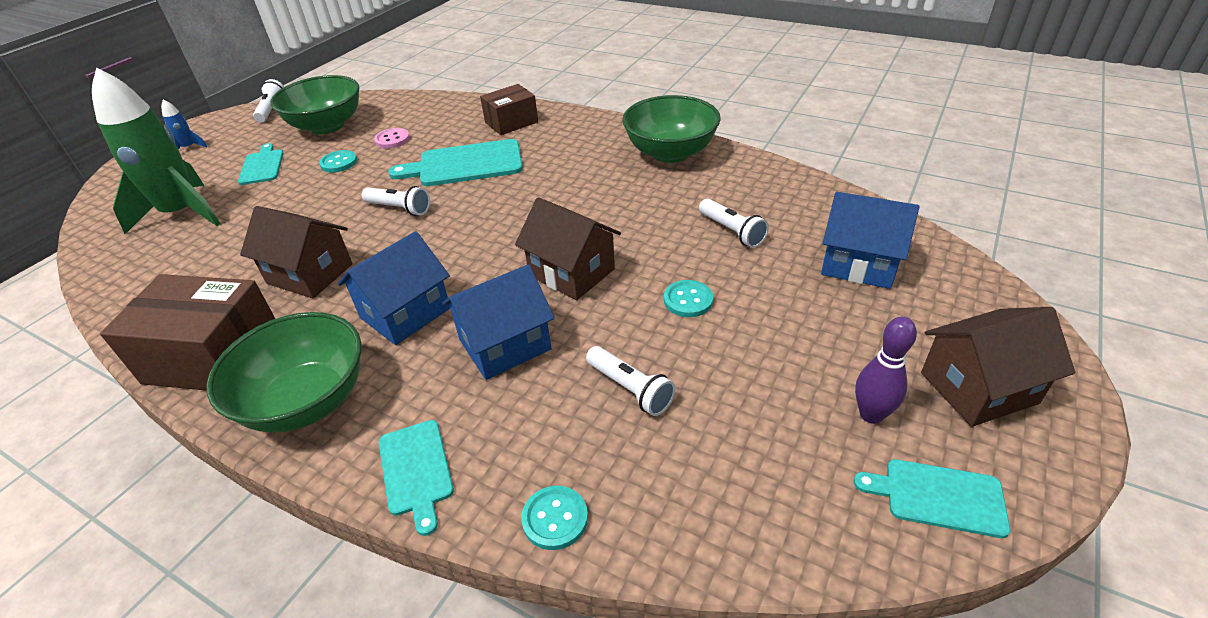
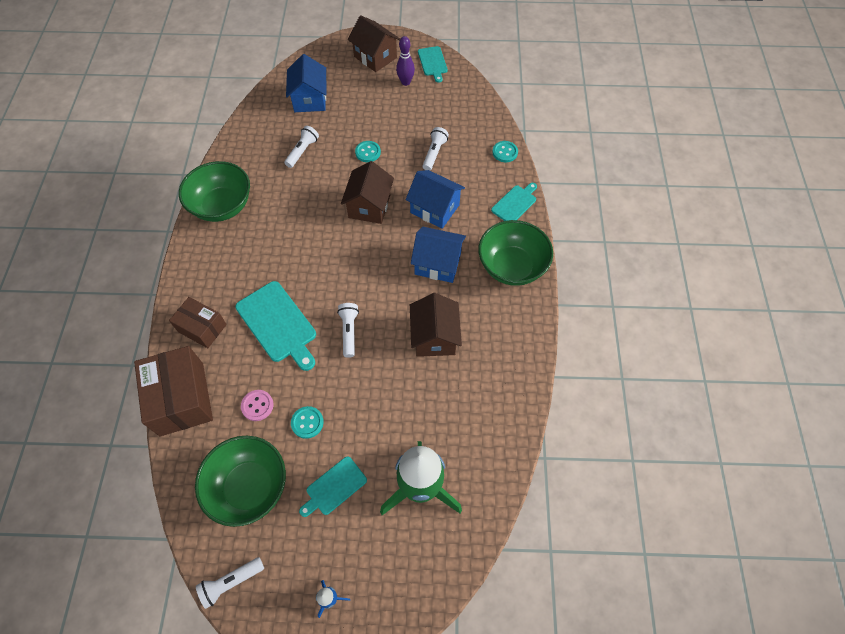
camera: 120 degrees left, 20 degrees up
(214, 357) = (515, 332): brown box -> brown box (182, 398)

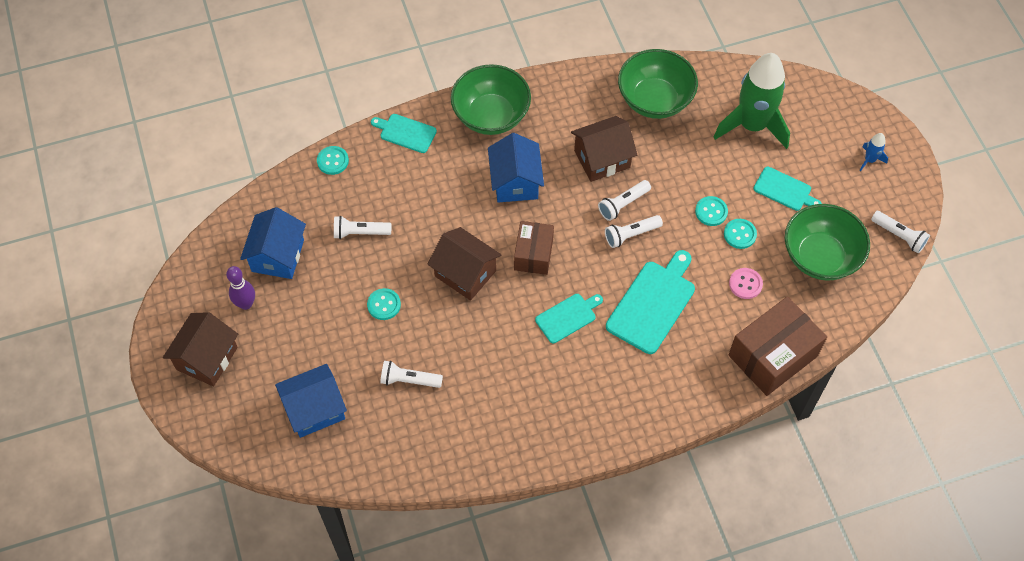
camera: 110 degrees left, 0 degrees up
(202, 328) = (691, 375): brown box -> brown box (533, 254)
(222, 206) = (528, 434): green bowl -> green bowl (654, 100)
(341, 407) = (711, 212): none -> turquoise button
(369, 206) = (465, 273): brown house -> brown house turned 45 degrees clockwise
(381, 336) = (623, 204): none -> white flashlight
(432, 62) = (198, 284): turquoise cutting board -> turquoise cutting board (568, 317)
(434, 209) = (443, 207): blue house -> blue house (278, 256)

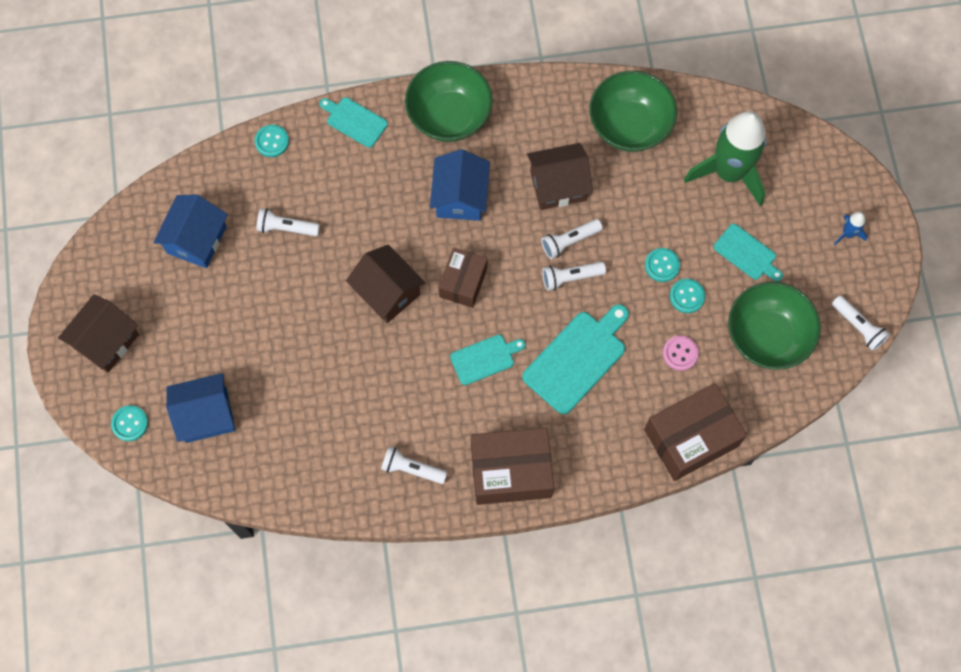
camera: 10 degrees right, 10 degrees up
(246, 304) = (155, 288): purple bowling pin -> none
(384, 305) = (296, 313): turquoise button -> turquoise button (130, 423)
(409, 380) = (307, 400): white flashlight -> white flashlight (412, 468)
(613, 413) = (511, 471): none -> brown box

